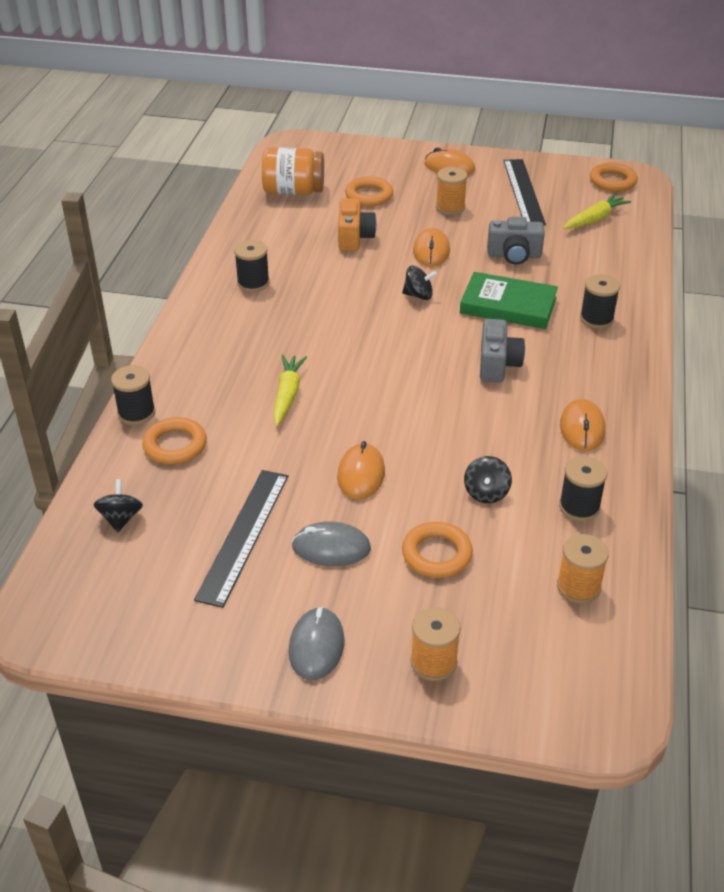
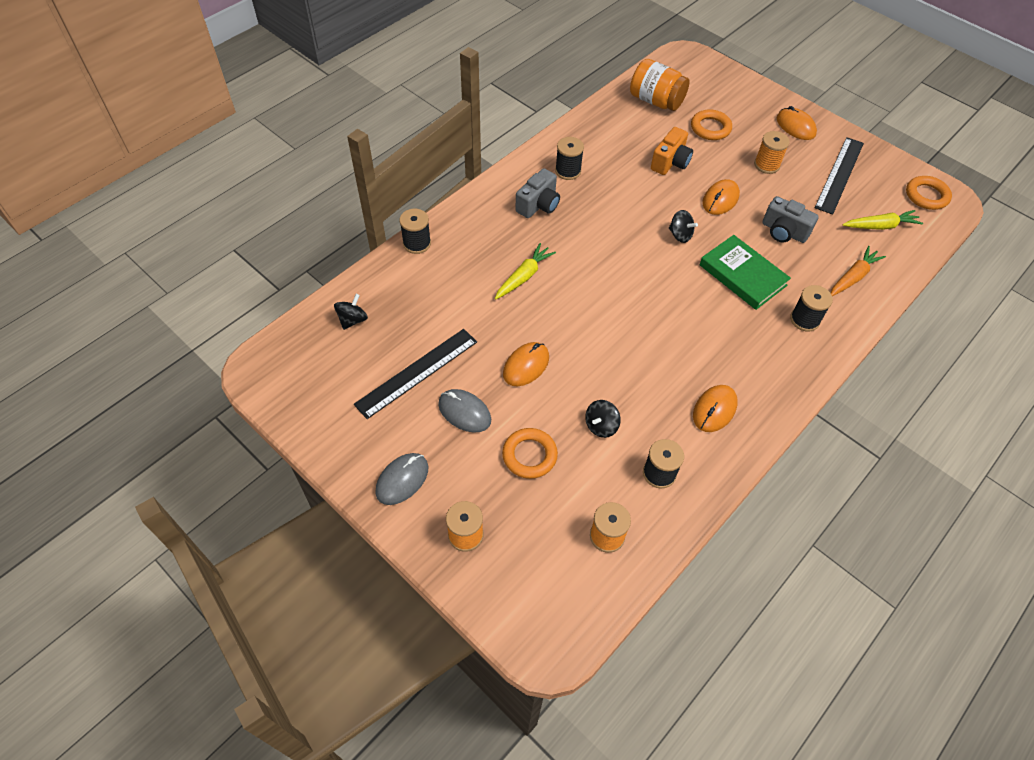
camera: 30 degrees right, 15 degrees up
(175, 445) = (423, 281): orange ring -> none
(497, 364) = (693, 323): grey camera -> grey camera (538, 205)
(608, 268) = (853, 277): none -> orange carrot

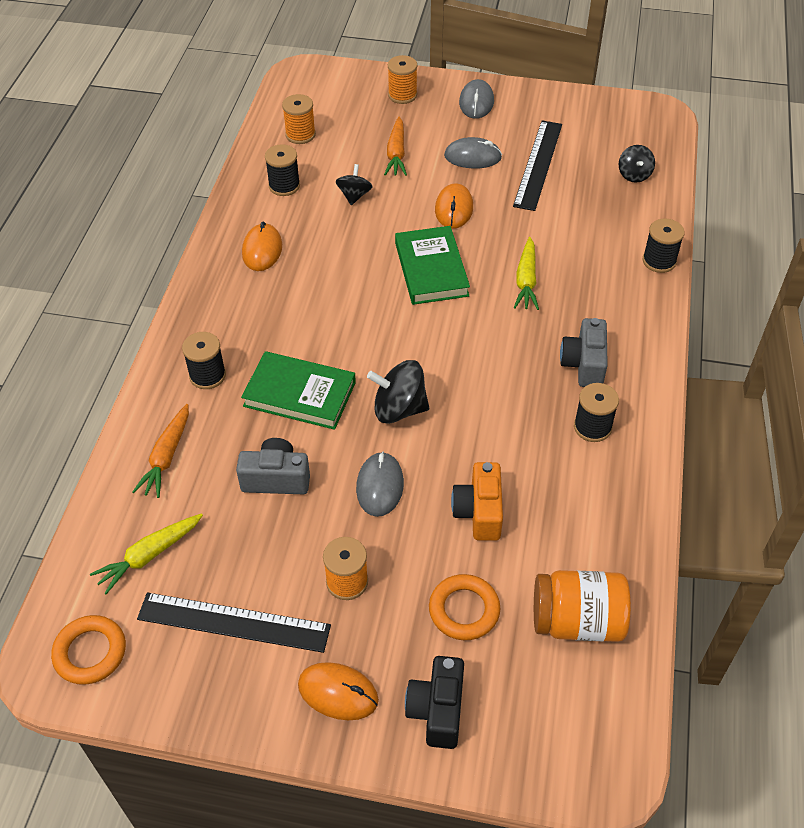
camera: 150 degrees right, 5 degrees down
(529, 455) = (396, 153): orange ring -> orange carrot
(586, 321) = (431, 269): none -> green book
(680, 235) = (399, 409): black spinning top -> black spinning top, size x1.59
(720, 199) = (380, 486): orange mouse -> grey mouse
(749, 101) = (437, 710): none -> black camera
(839, 175) = (233, 622): black ruler -> black ruler turned 75 degrees counterclockwise

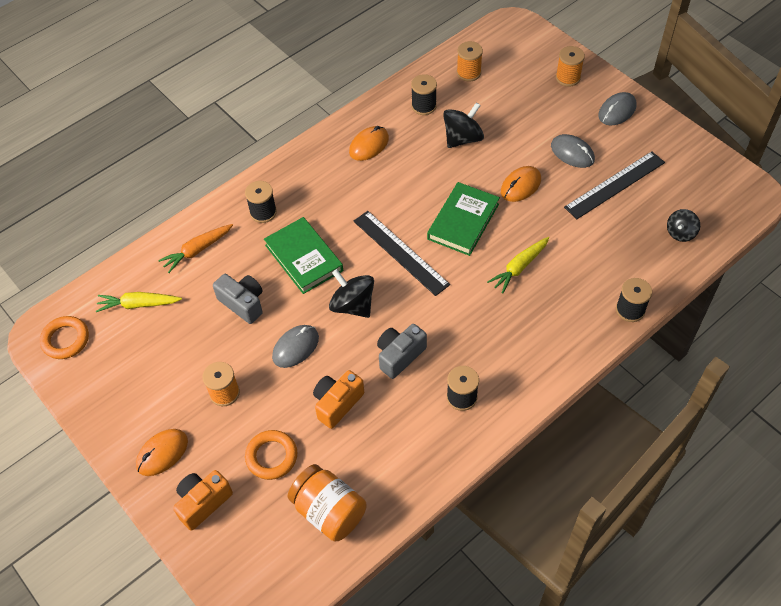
camera: 40 degrees right, 5 degrees up
(233, 622) = (146, 374): black ruler -> black ruler (400, 252)
(338, 693) = (162, 453): orange mouse -> orange mouse turned 75 degrees clockwise
(354, 196) = (462, 138): black spinning top -> black spinning top, size x1.59
(396, 153) = (520, 121): orange carrot -> none
(437, 710) = (203, 502): black camera -> orange camera
(584, 364) = (499, 351): grey camera -> grey camera (399, 356)

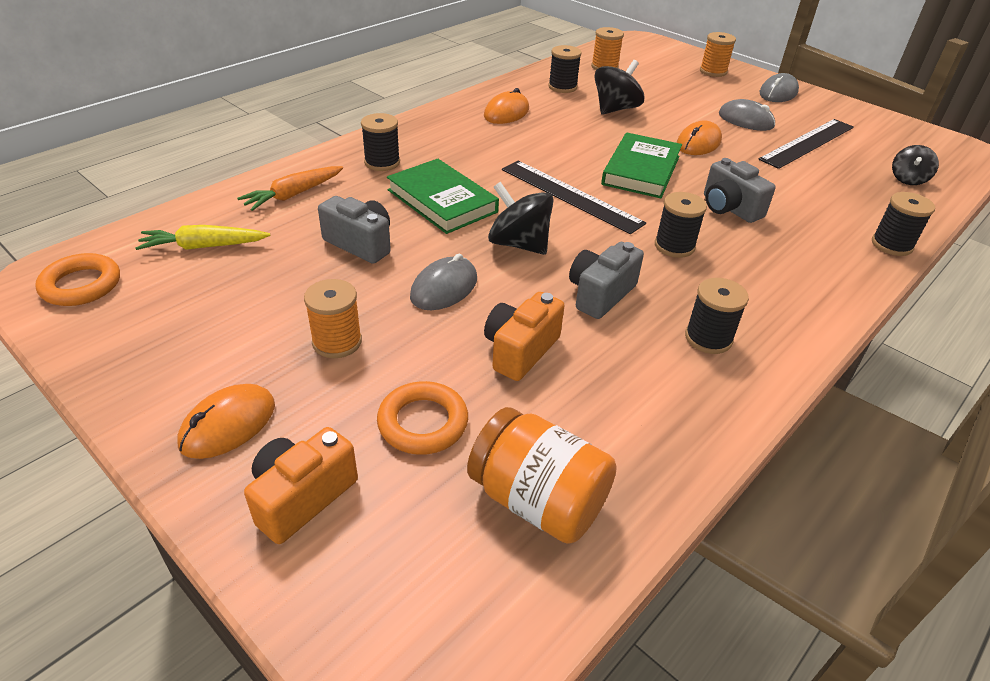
camera: 10 degrees left, 15 degrees down
(464, 309) = (674, 246): none -> black spool
(519, 267) = (729, 208): yellow carrot -> grey camera

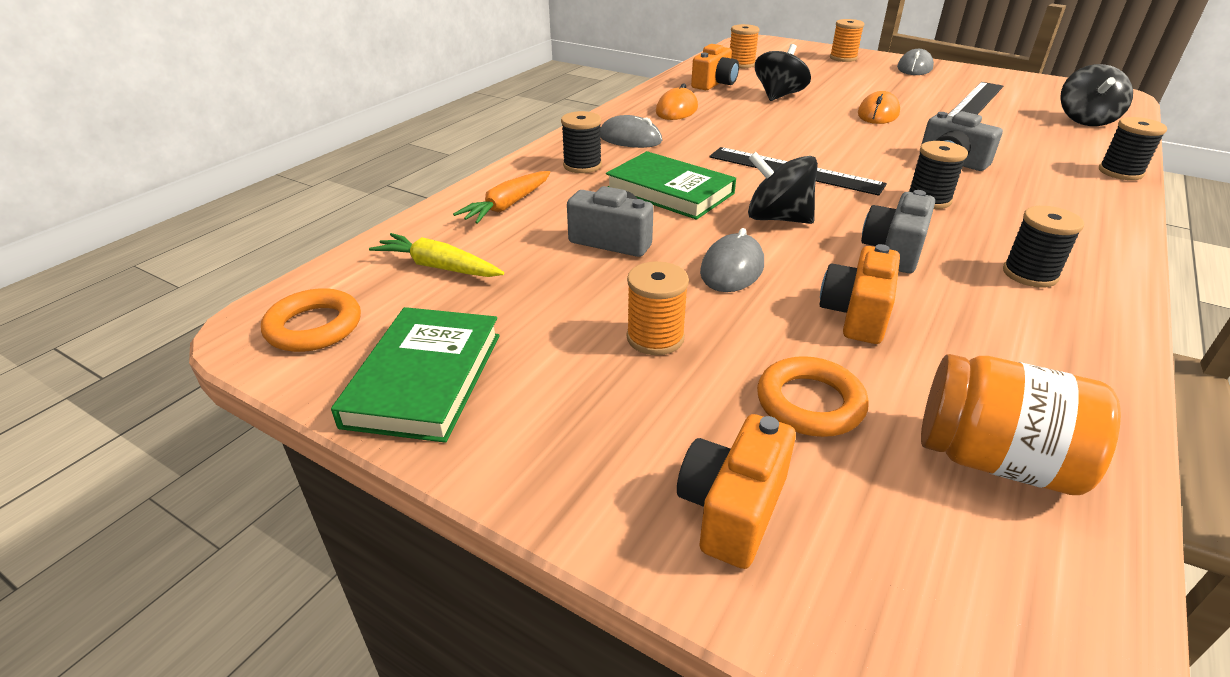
camera: 10 degrees left, 5 degrees down
(204, 246) = (439, 267): yellow carrot -> yellow carrot turned 45 degrees clockwise
(228, 424) = (589, 445): orange mouse -> none
(562, 87) = (714, 84): black spool -> orange camera
(641, 170) = (844, 141): green book -> green book (424, 378)
(745, 120) = (904, 91): grey mouse -> grey mouse (630, 139)
(908, 179) = (1085, 120): black spinning top -> black spinning top, size x1.59

